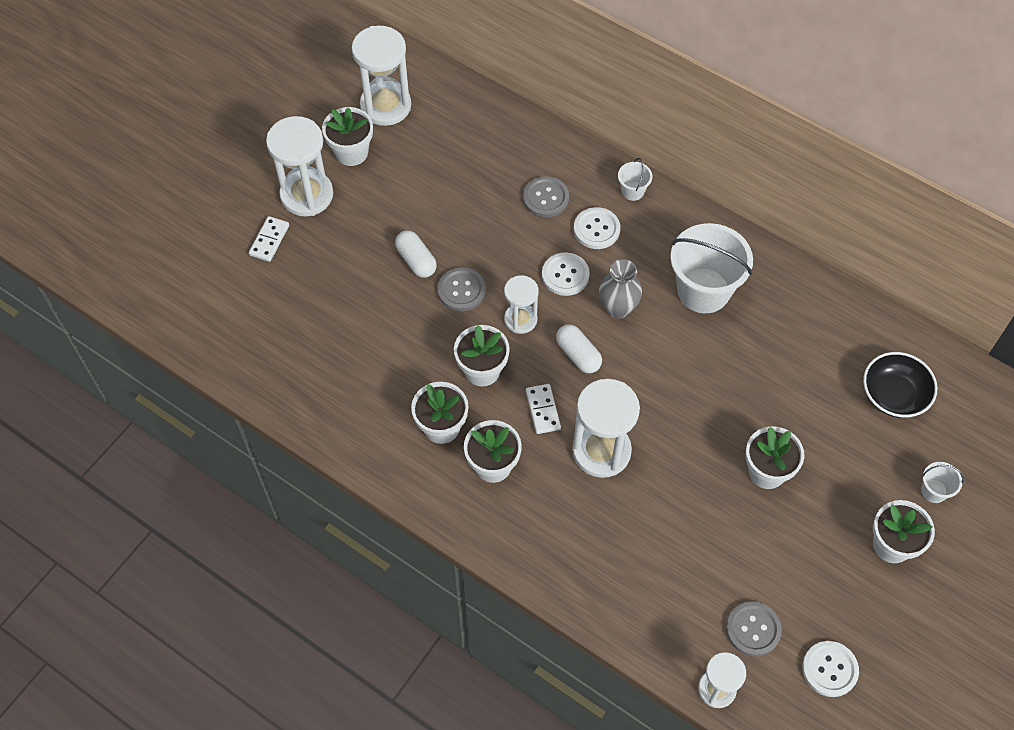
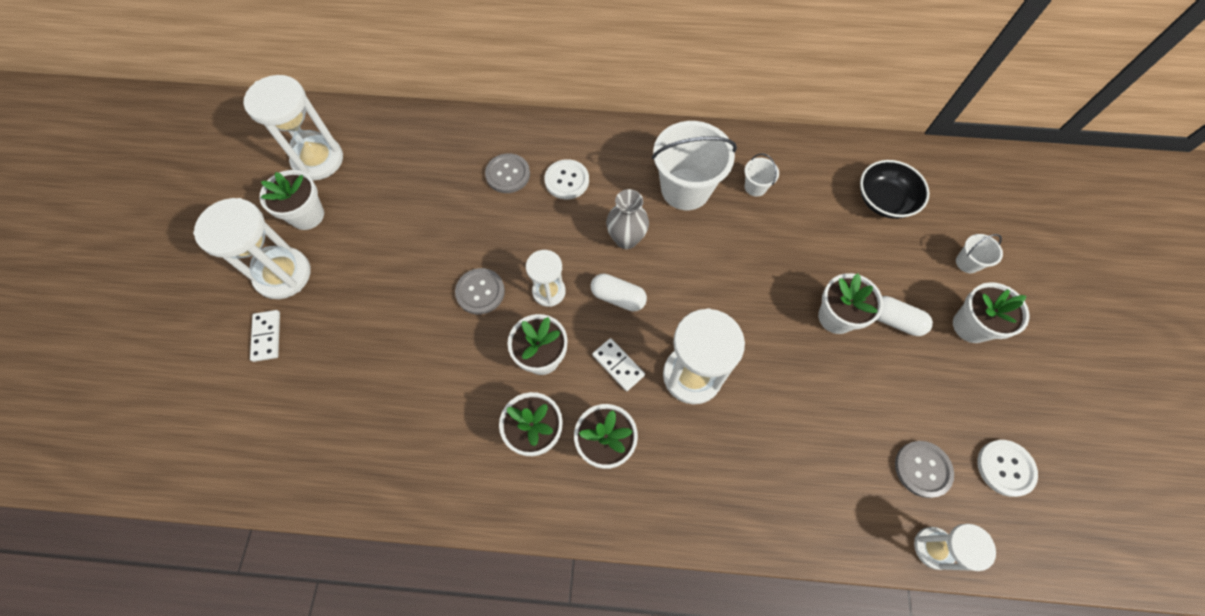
camera: 30 degrees left, 5 degrees up
(416, 260) = (422, 285): white capsule -> white capsule (894, 321)
(565, 275) = (564, 232): white button -> none
(632, 191) = (577, 135): white bucket -> white bucket (755, 187)

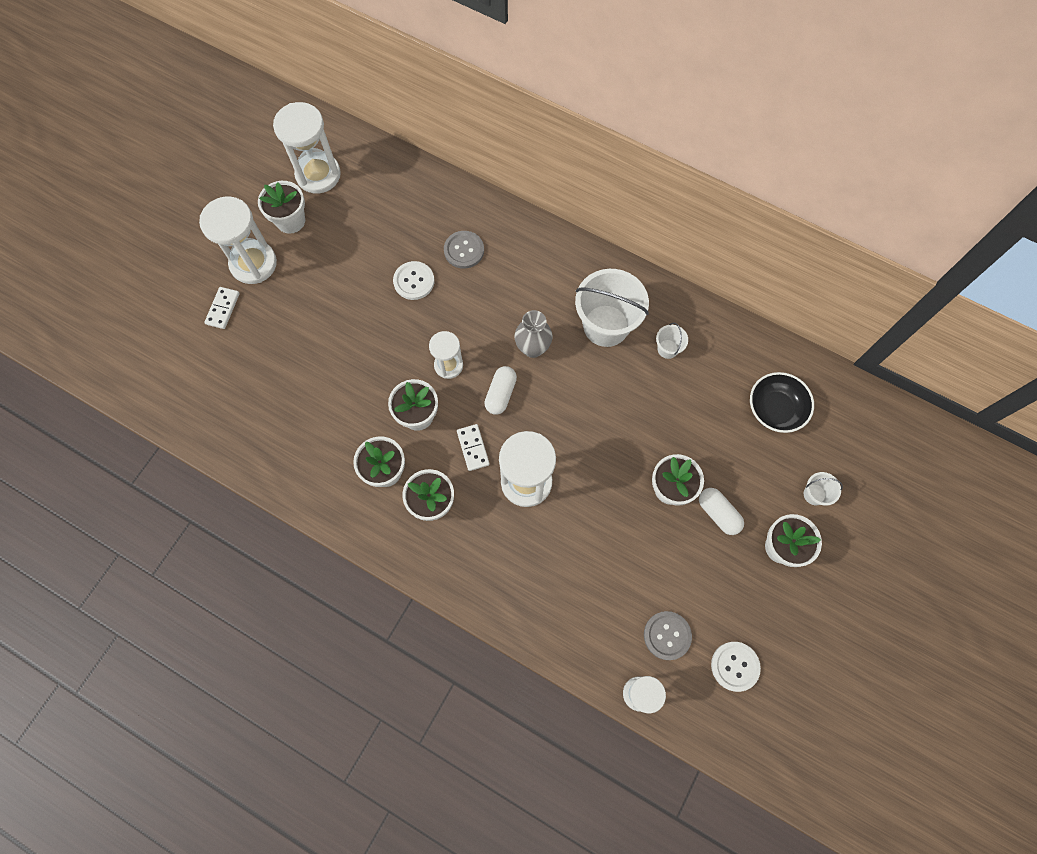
camera: 25 degrees right, 5 degrees up
(480, 292) = (395, 342): grey button -> none
(567, 180) = (510, 276): white button -> white button (414, 281)
(618, 297) = (501, 394): white capsule -> white capsule turned 60 degrees clockwise

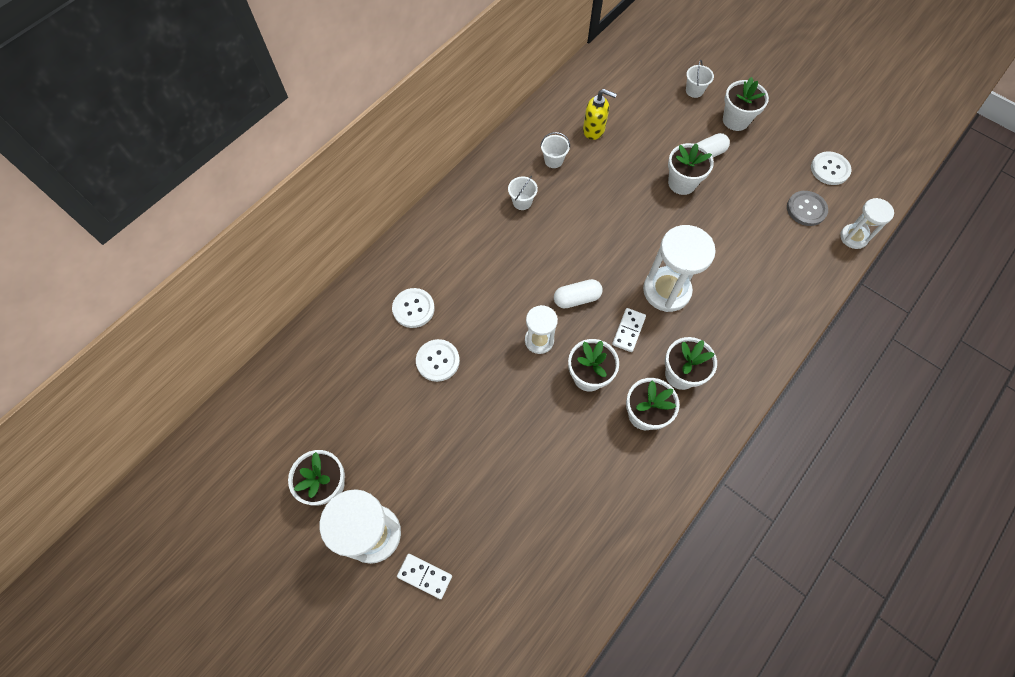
camera: 80 degrees left, 5 degrees down
(318, 175) = (275, 447): white hourglass -> none
(464, 250) = (413, 308): grey button -> white button
(473, 448) = (628, 331): white domino -> white domino turned 60 degrees counterclockwise
(501, 394) = (576, 298): white capsule -> white capsule turned 45 degrees counterclockwise
(532, 348) = (534, 264): grey vase -> none
(606, 325) = (522, 202): white bucket -> white bucket, size x0.45
(721, 385) = (594, 130): none -> yellow soap dispenser
(775, 409) = (620, 99): black bowl -> none

